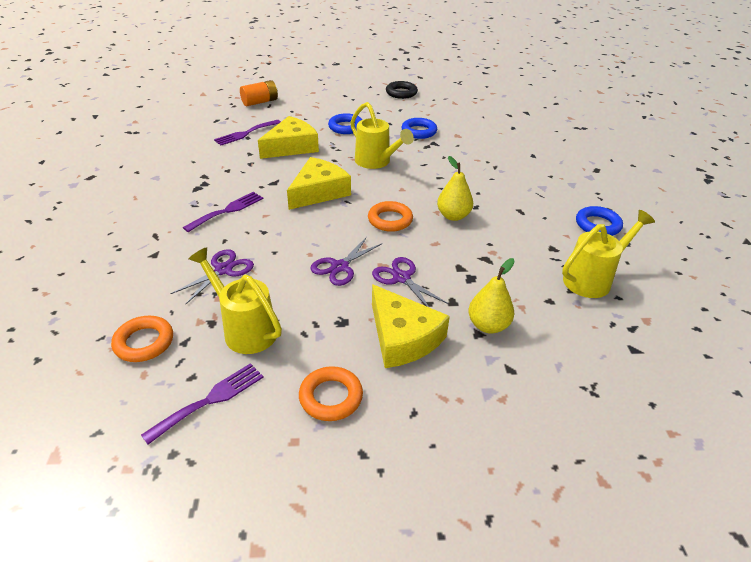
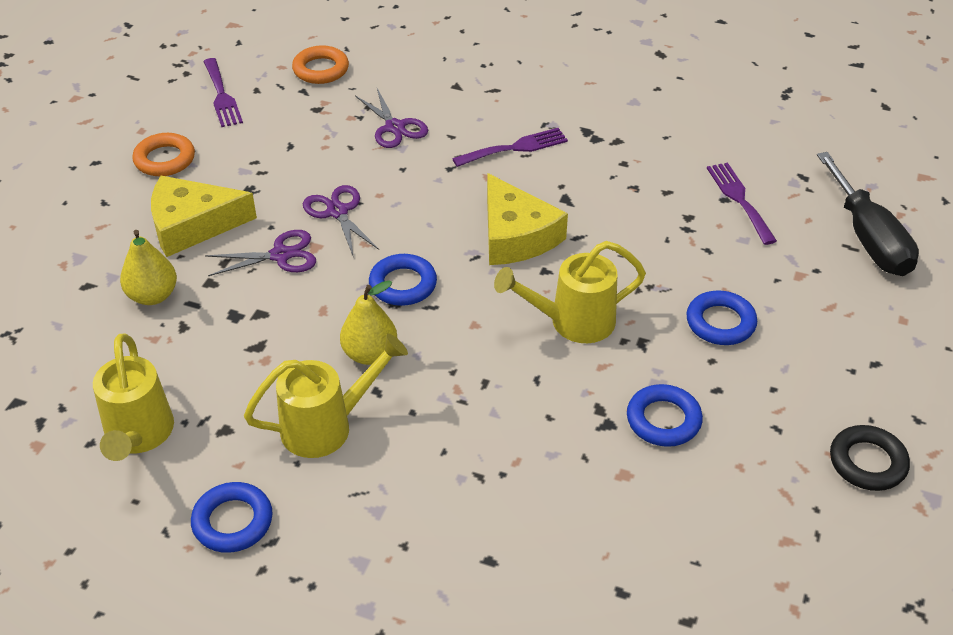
camera: 115 degrees right, 5 degrees up
(227, 210) = (515, 148): purple fork -> purple fork turned 90 degrees counterclockwise
(245, 330) = (290, 127): yellow watering can -> yellow watering can (326, 426)
(260, 102) = (868, 238): orange battery -> black screwdriver
(291, 147) = (670, 239): yellow cheese -> none
(390, 220) = (403, 284): orange ring -> blue ring

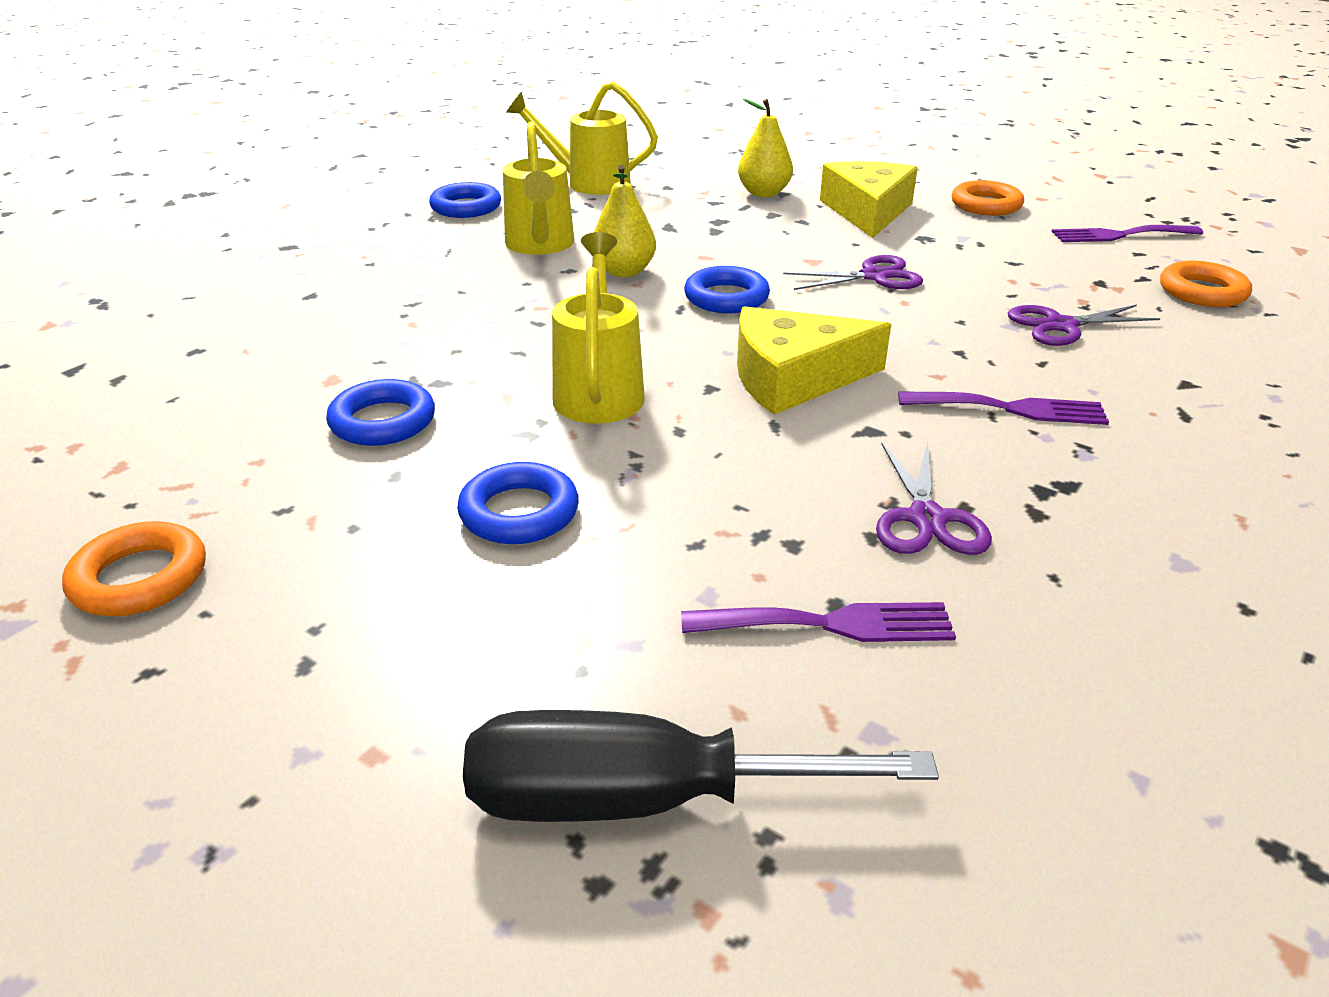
camera: 105 degrees right, 10 degrees down
(280, 255) = (804, 244): purple scissors -> purple scissors (926, 518)
(515, 148) = (1011, 409): purple fork -> purple fork turned 75 degrees counterclockwise
(867, 462) = (140, 578): black ring -> orange ring

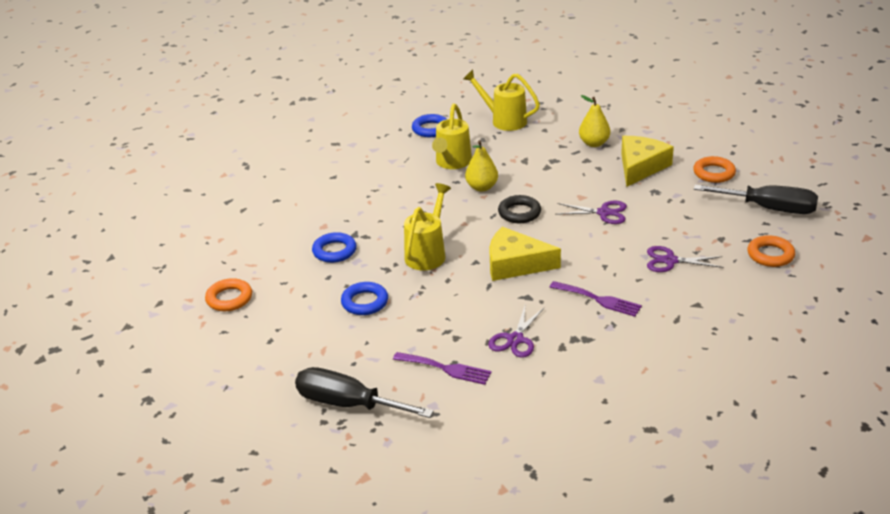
camera: 25 degrees right, 0 degrees up
(726, 298) = (519, 213): blue ring -> black ring
(1119, 235) = (769, 208): purple fork -> black screwdriver

